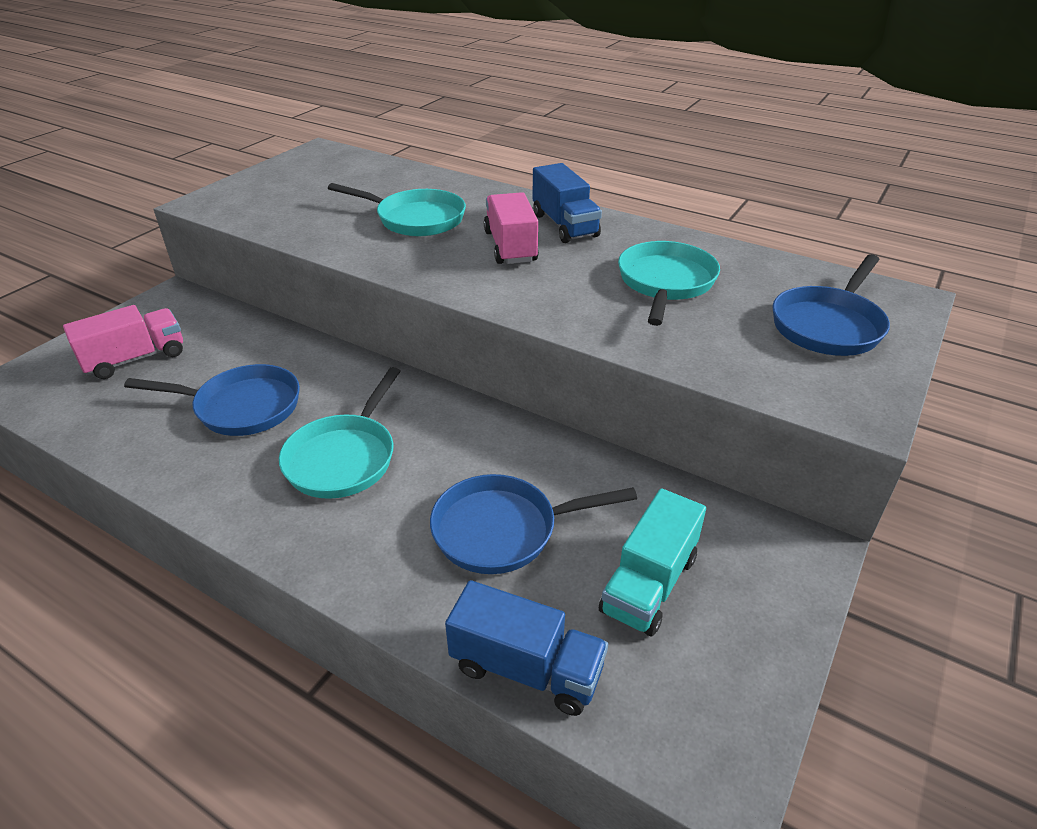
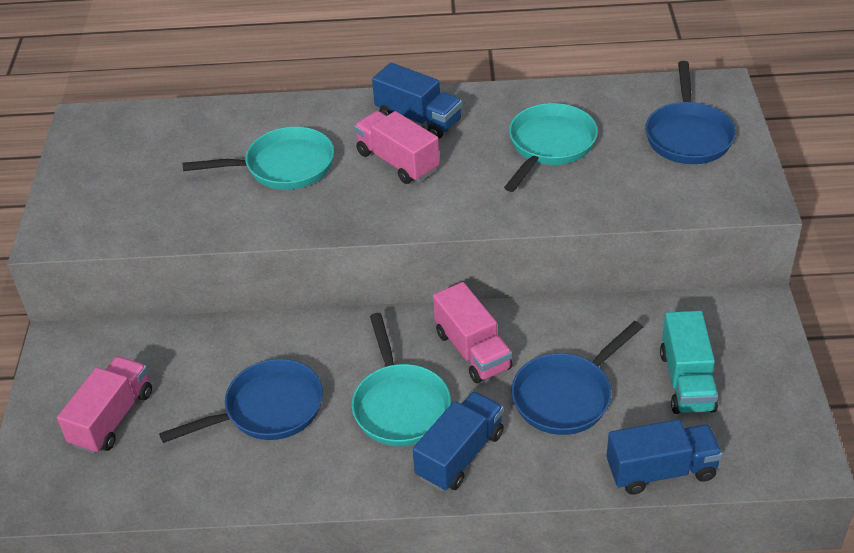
camera: 30 degrees left, 5 degrees up
(344, 530) = (460, 455): none -> blue truck
(458, 443) = (472, 350): none -> pink truck
(665, 283) = (550, 146): turquoise pan -> turquoise pan turned 45 degrees clockwise

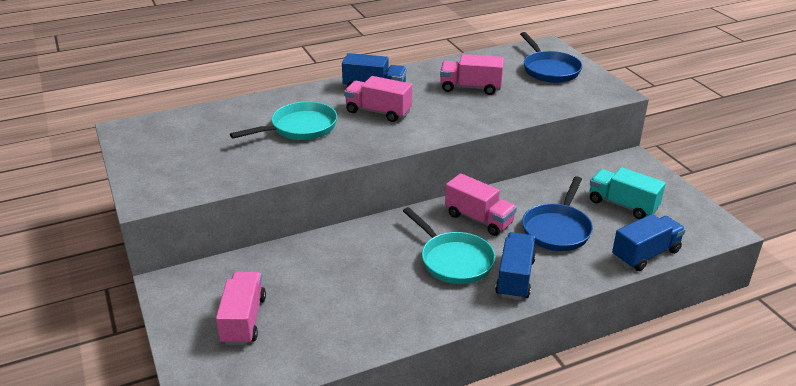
camera: 25 degrees left, 10 degrees down
(268, 409) = (361, 285): blue pan -> none
(550, 146) = (470, 88): turquoise pan -> pink truck
(686, 381) = (622, 205): turquoise truck -> turquoise truck turned 150 degrees clockwise

